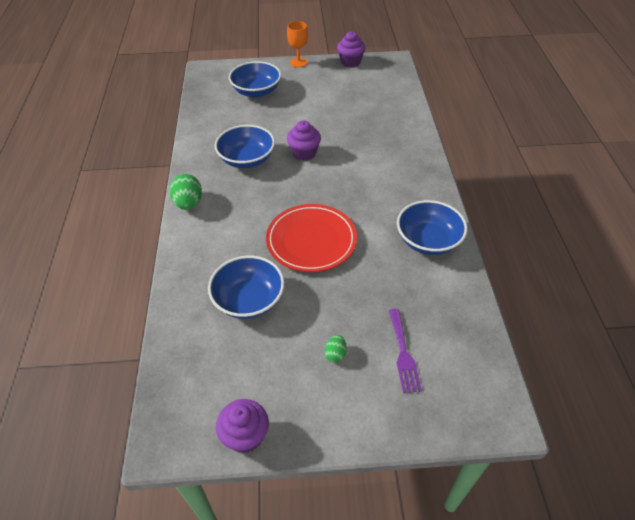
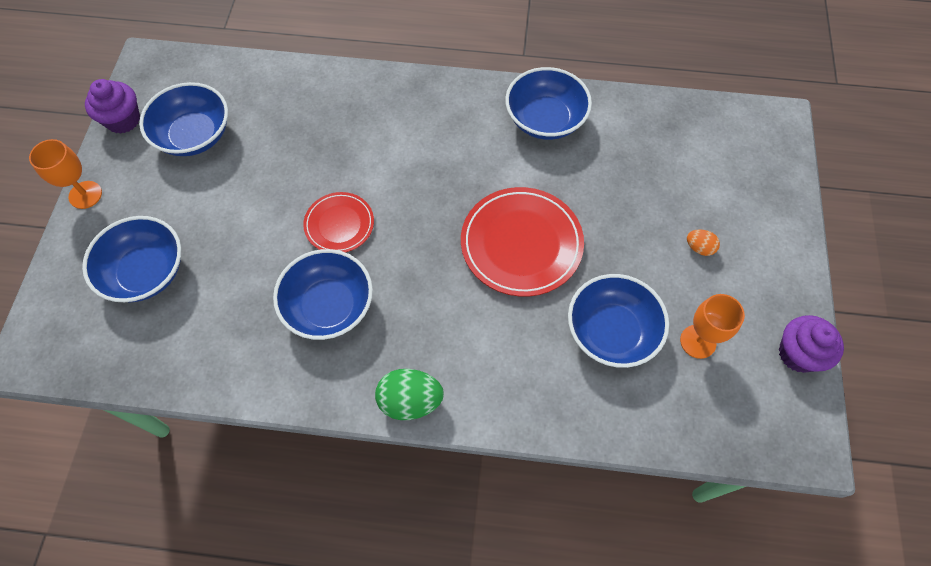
camera: 80 degrees left, 15 degrees up
(247, 357) = (698, 341): none -> orange goblet
(304, 153) = (339, 224): purple cupcake -> red plate
(335, 354) = (699, 248): green egg -> orange egg
(349, 87) = (194, 135): none -> blue bowl
(403, 353) = (702, 183): purple fork -> none

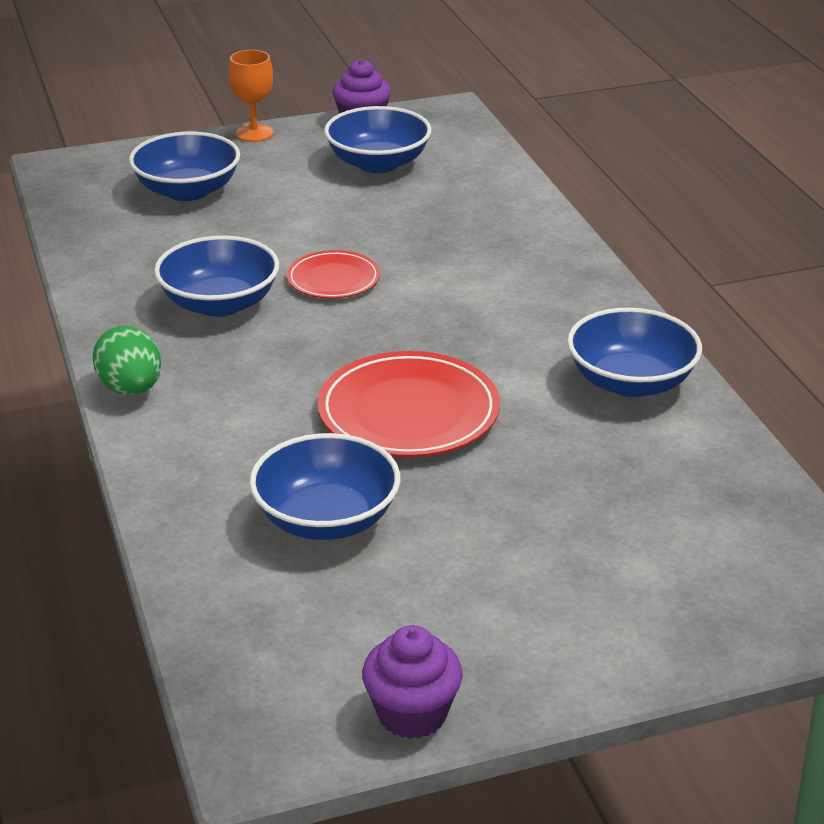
camera: 65 degrees right, 30 degrees down
(698, 341) = (364, 603): orange goblet -> none
(699, 248) = (528, 571): orange egg -> none

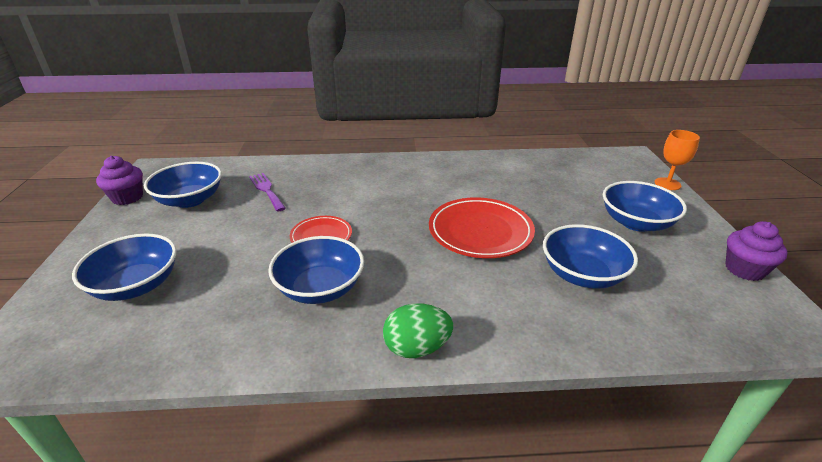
camera: 75 degrees left, 0 degrees up
(254, 133) = (84, 242): orange goblet -> orange goblet (667, 184)
(436, 209) = (266, 190): none -> purple fork
(631, 382) = (470, 168): blue bowl -> blue bowl (636, 222)

